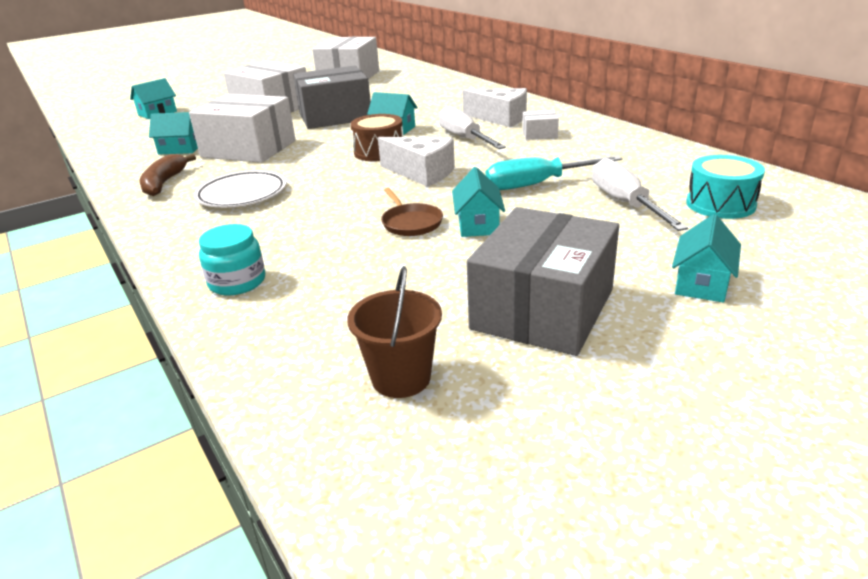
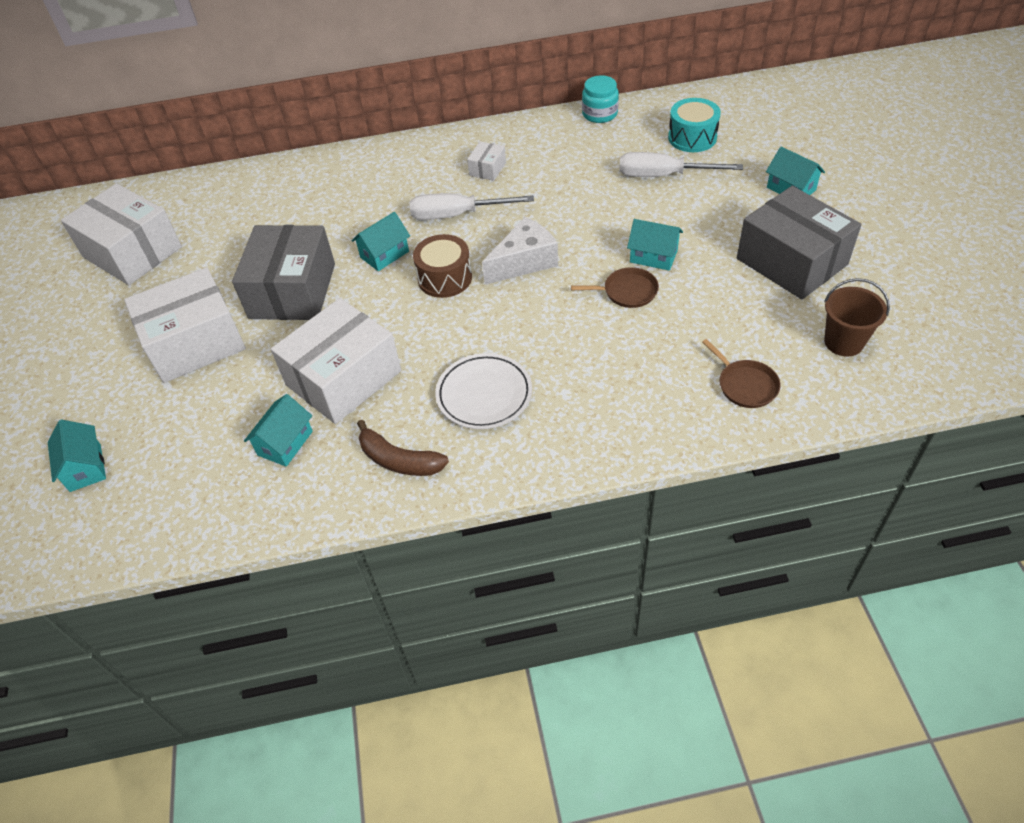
camera: 65 degrees left, 20 degrees up
(237, 282) = (677, 412): turquoise jar -> turquoise jar (599, 114)
(289, 315) = (745, 385): none -> brown pan
(500, 118) = (421, 178): white cheese -> none
(537, 184) = (599, 205): turquoise screwdriver -> none

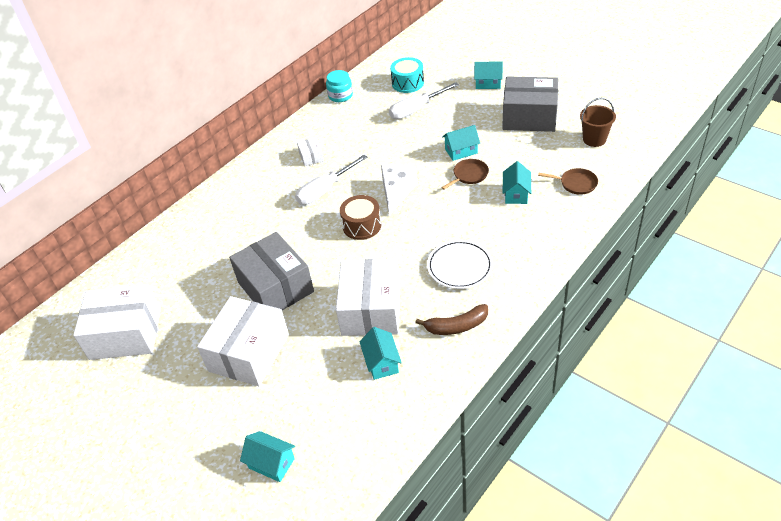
camera: 40 degrees left, 5 degrees down
(384, 254) = (308, 235): turquoise house -> turquoise house (516, 194)

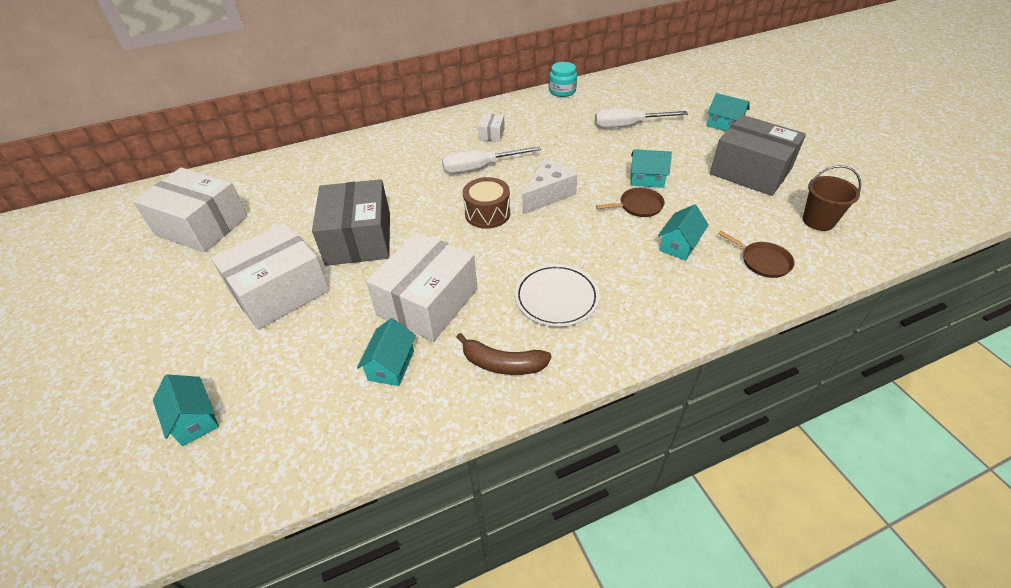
camera: 25 degrees right, 0 degrees up
(407, 83) = (637, 100): turquoise drum -> none

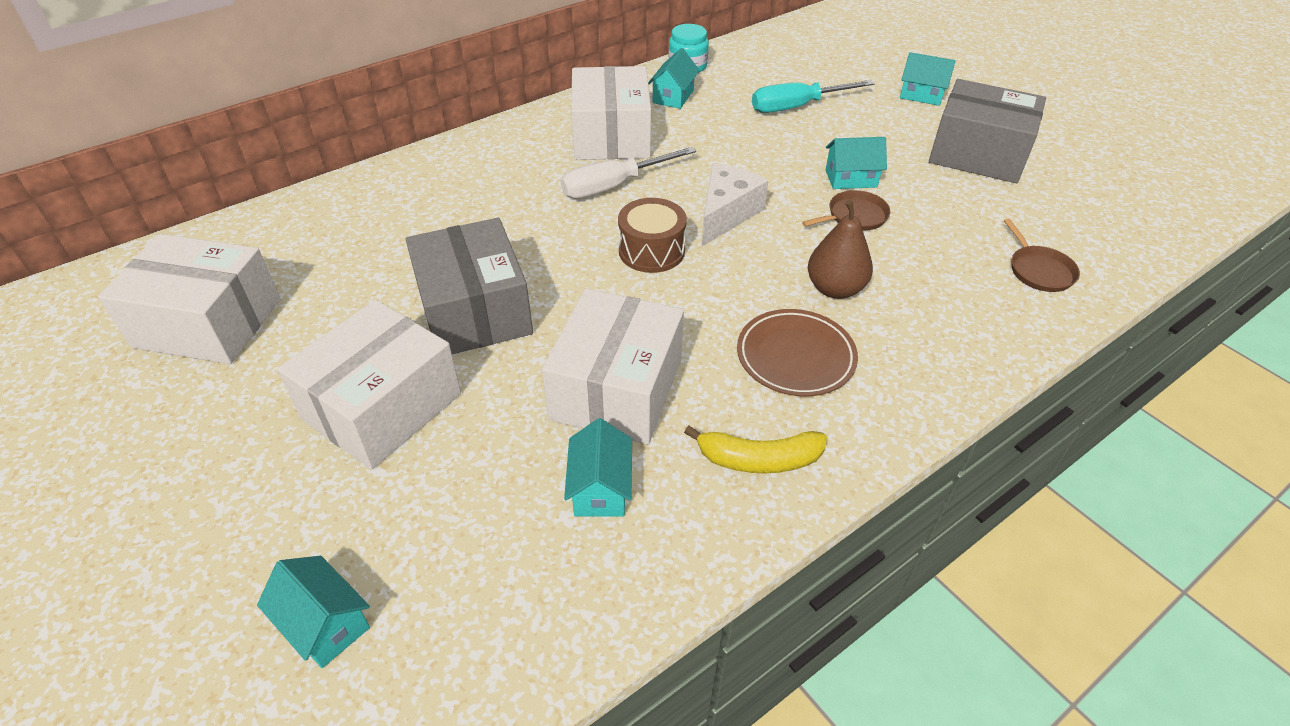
camera: 15 degrees left, 0 degrees up
(491, 134) = (611, 136): white box -> white box, size x2.31
(502, 364) = (758, 459): brown banana -> yellow banana
(556, 298) = (795, 357): white plate -> brown plate
(603, 255) = (835, 289): none -> brown pear
(628, 125) = (797, 107): white screwdriver -> turquoise screwdriver
(679, 245) = (927, 262): turquoise house -> turquoise house (673, 96)
(763, 261) = (1039, 271): brown pan -> brown pan turned 45 degrees clockwise
(818, 221) = (1084, 210): brown bucket -> none

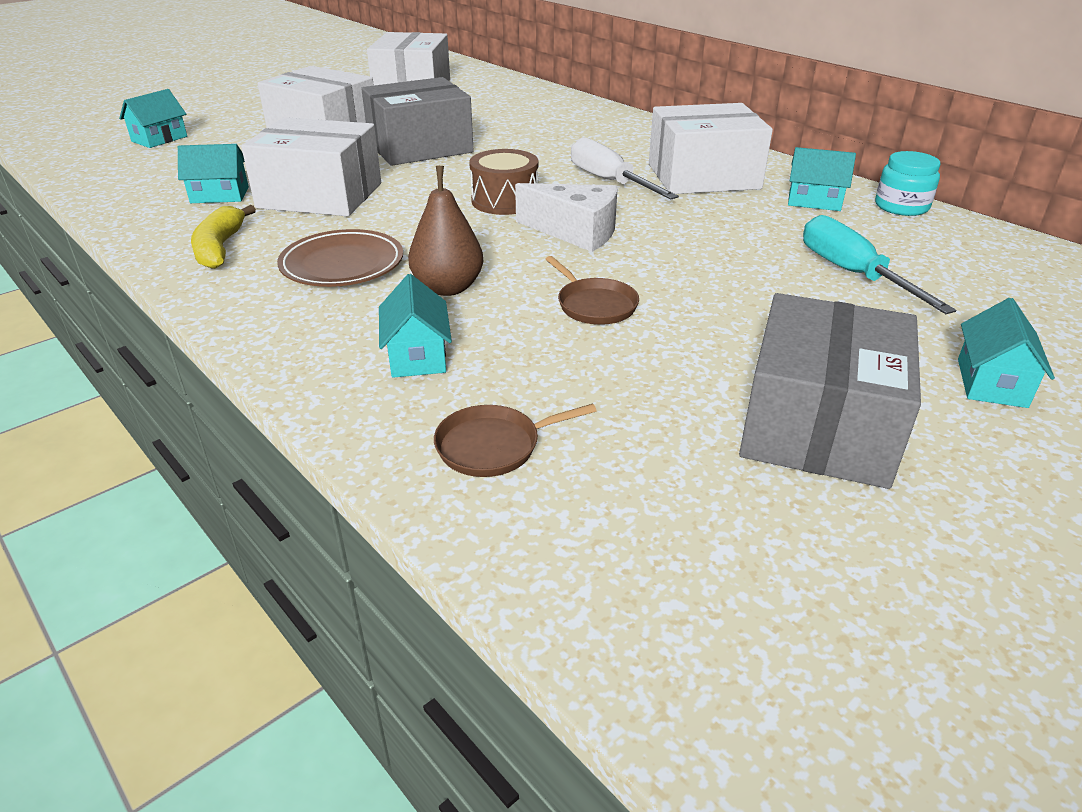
camera: 85 degrees right, 10 degrees down
(851, 178) = (683, 306): turquoise house -> turquoise house (417, 356)

